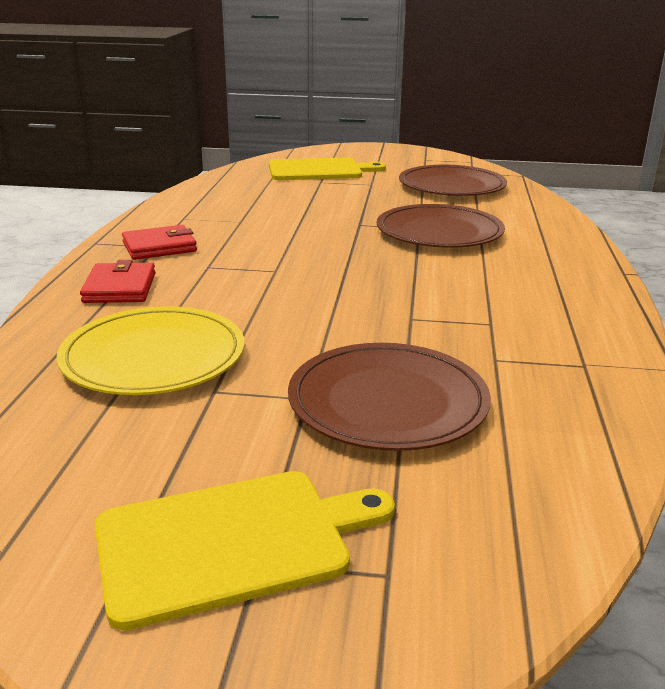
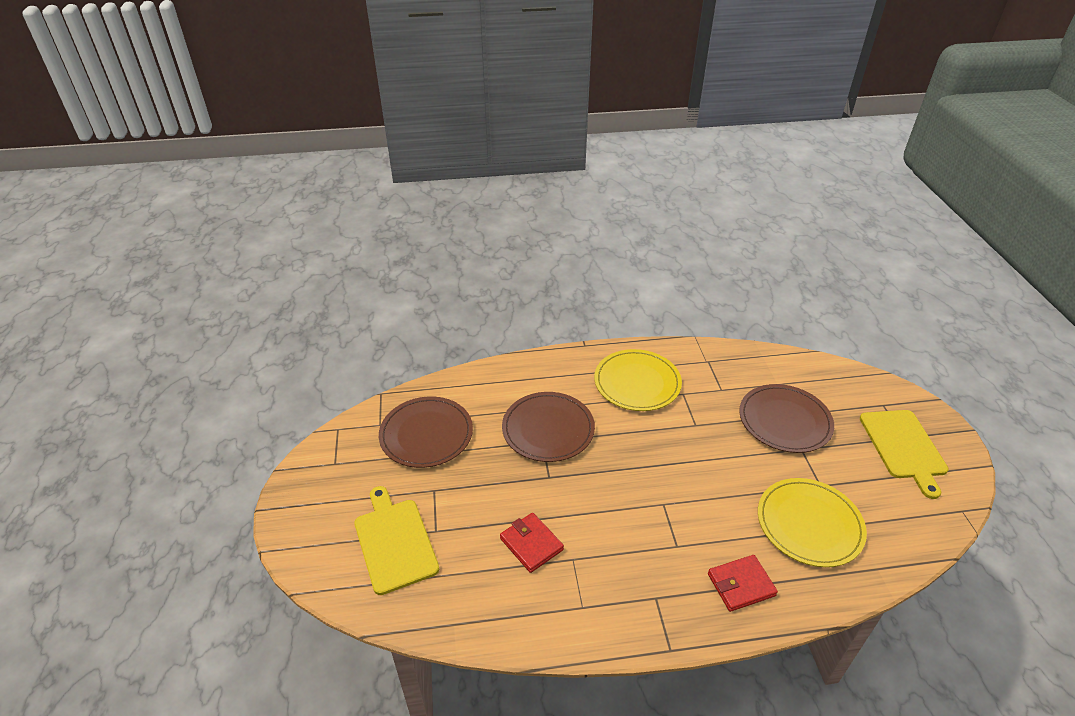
camera: 105 degrees left, 15 degrees up
(159, 247) = (657, 594): red wallet -> red wallet (531, 544)
(231, 542) = (903, 447): yellow cutting board -> yellow cutting board turned 150 degrees counterclockwise
(524, 294) = (637, 382): none -> yellow plate

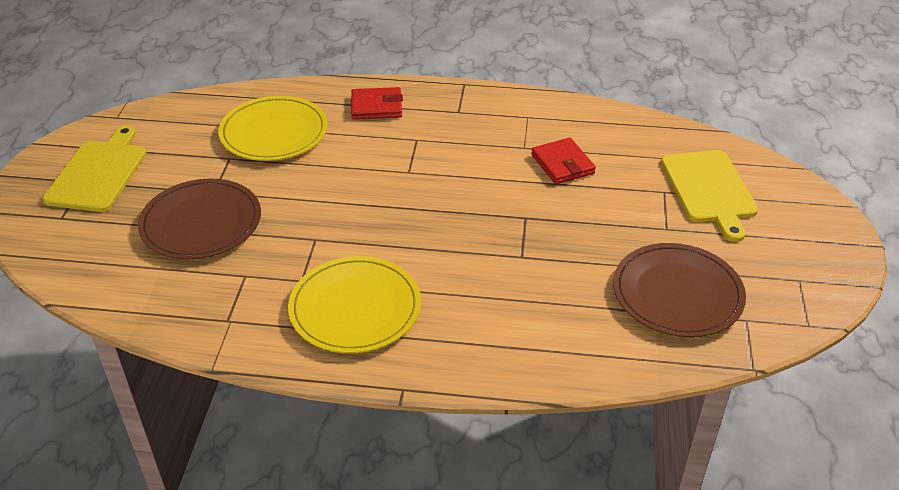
camera: 165 degrees left, 0 degrees up
(548, 429) = (509, 269): brown plate -> none

